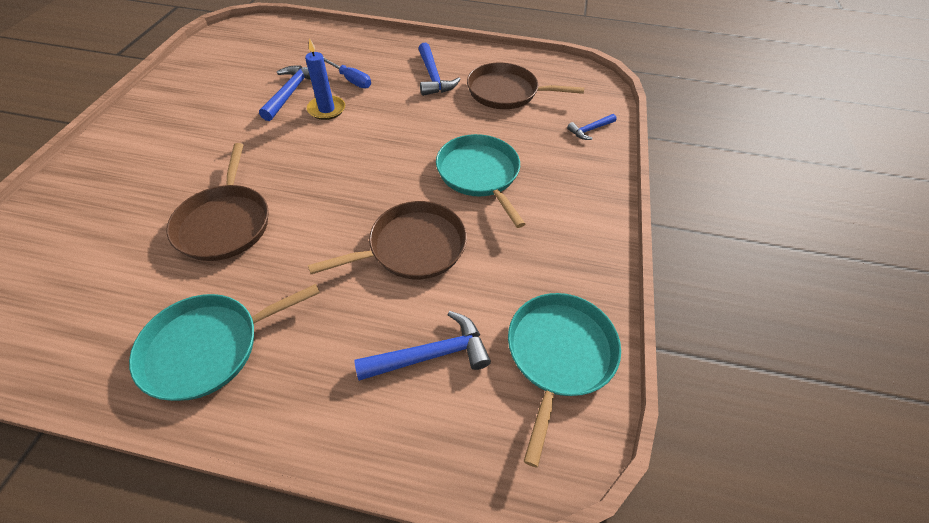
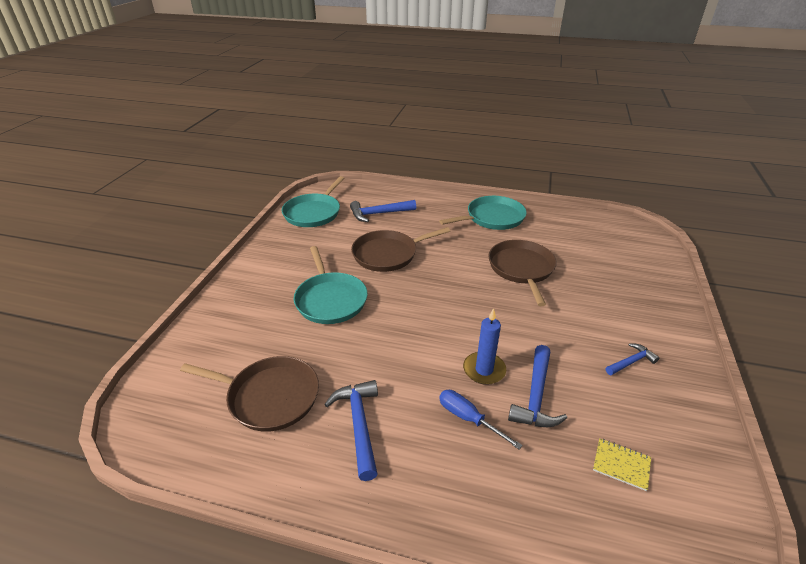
camera: 175 degrees left, 15 degrees down
(255, 59) = (621, 465): none -> yellow notebook
(590, 130) = (202, 342): blue hammer -> blue hammer (631, 362)

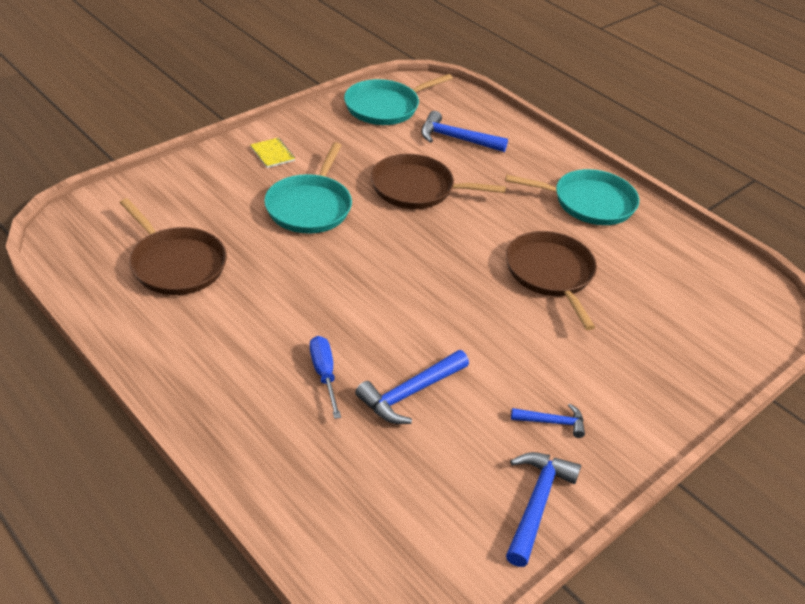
camera: 30 degrees right, 5 degrees up
(359, 425) = (226, 326): blue hammer -> blue hammer (536, 504)
(484, 370) = (387, 345): blue candle -> none
(521, 269) = (551, 274): brown pan -> brown pan turned 45 degrees counterclockwise
(621, 465) = (420, 489): yellow notebook -> yellow notebook (272, 154)

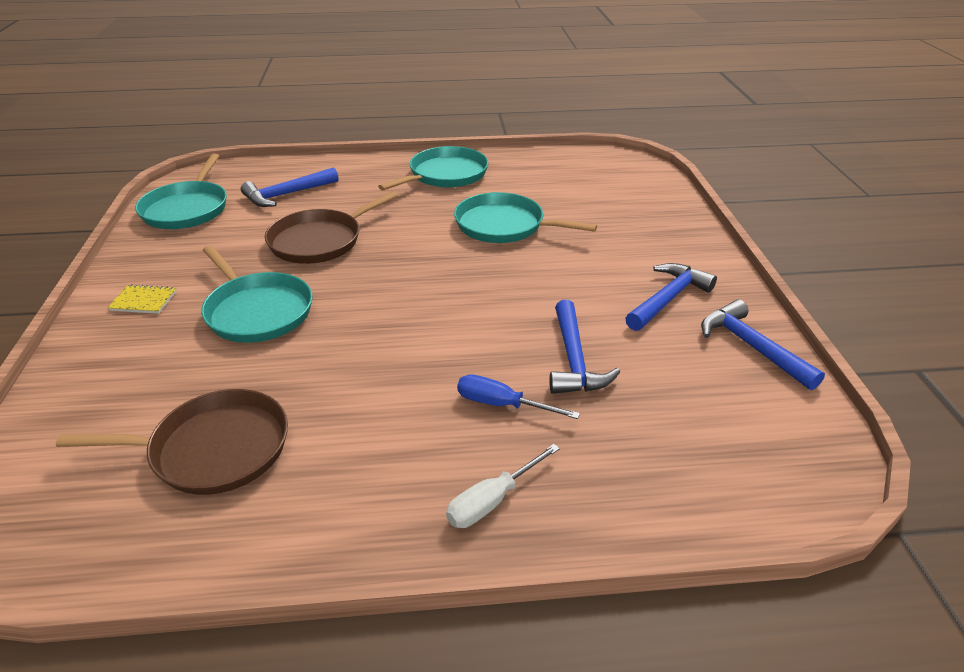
camera: 50 degrees left, 5 degrees down
(231, 410) = (492, 500): none -> white screwdriver
(551, 274) = (504, 225): brown pan -> turquoise pan
(552, 422) = (668, 299): blue hammer -> blue hammer, size x1.66

